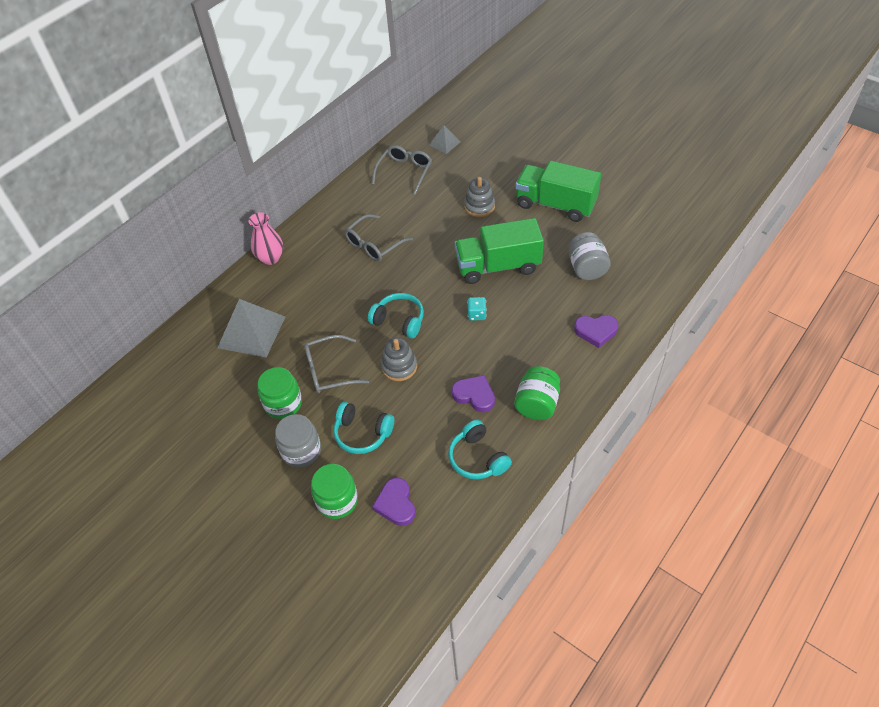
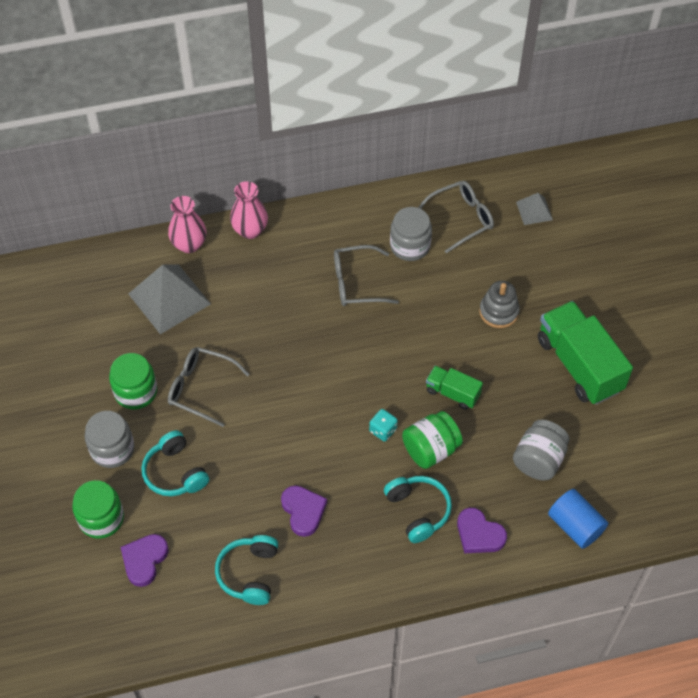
camera: 35 degrees right, 5 degrees up
(234, 292) = (189, 244): none -> pink vase
(387, 204) = (410, 246): none -> grey jar
(399, 321) = (306, 383): turquoise headphones -> turquoise headphones (418, 511)
(399, 367) = (264, 431): grey stacking toy -> none
(498, 266) = (452, 393): green truck -> green truck, size x0.52
(537, 404) = (350, 564): green jar -> green jar (431, 449)
(644, 288) = (575, 526): none -> blue cylinder

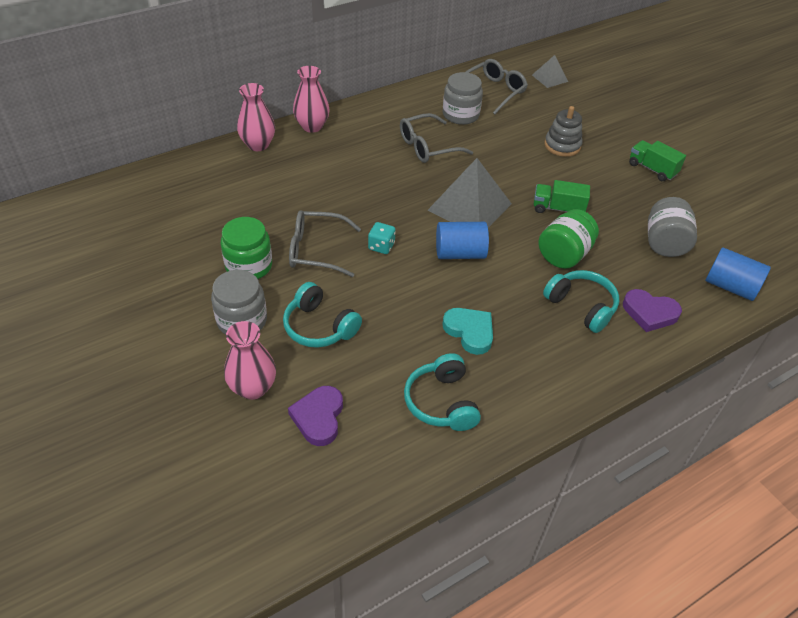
camera: 20 degrees left, 10 degrees down
(101, 518) = (253, 388): green jar -> pink vase
(169, 299) = (254, 187): grey pyramid -> grey pyramid (469, 207)
(303, 511) = (470, 332): purple heart -> turquoise heart
(331, 424) = (460, 253): none -> blue cylinder
(383, 430) = (511, 249): turquoise dice -> turquoise dice (381, 246)
(579, 365) = (652, 169): green truck -> green truck, size x0.52

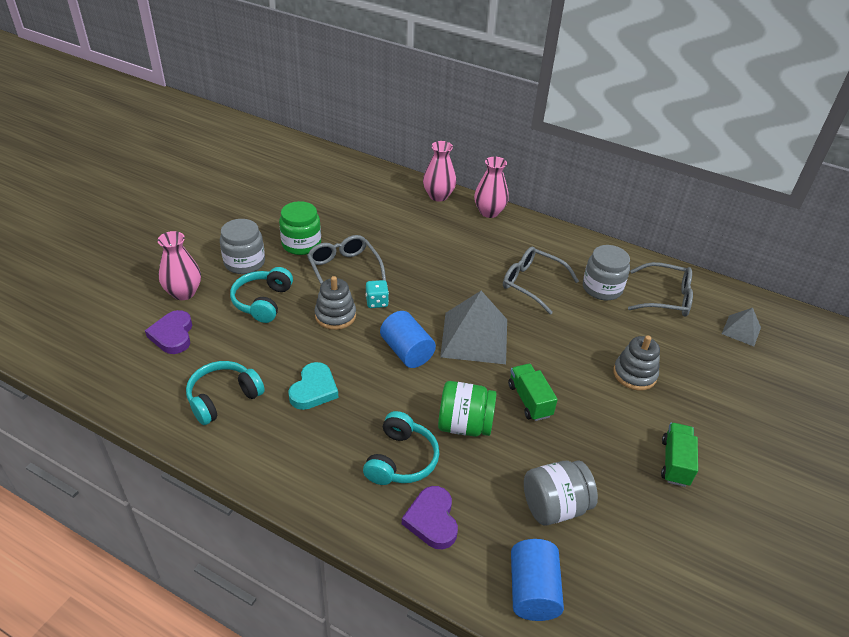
camera: 60 degrees right, 5 degrees down
(318, 417) = (173, 335): purple heart -> purple heart turned 75 degrees counterclockwise
(380, 281) = (335, 315): none -> grey stacking toy

